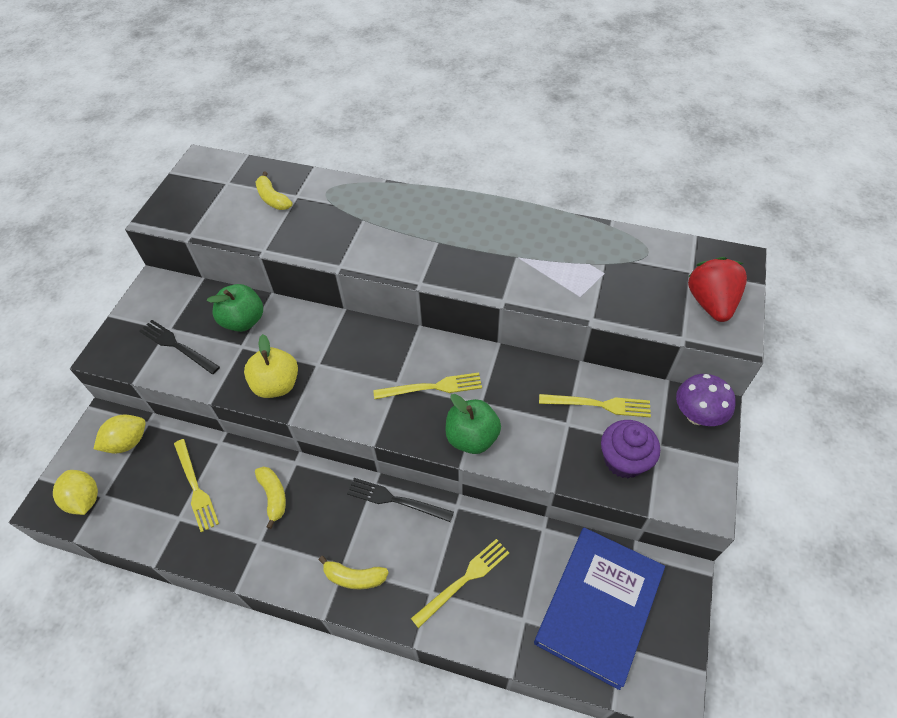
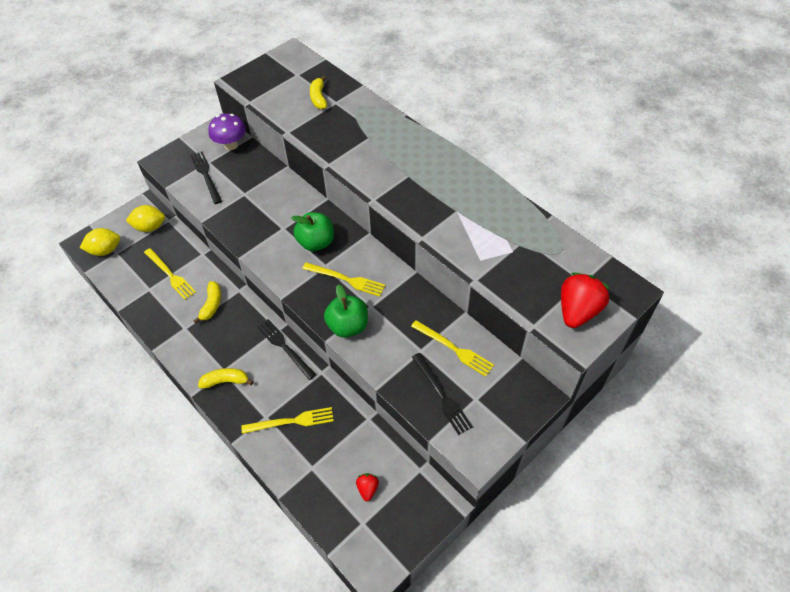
camera: 30 degrees right, 0 degrees up
(84, 499) = (105, 250): yellow lemon -> yellow lemon turned 75 degrees clockwise
(195, 487) = (170, 275): yellow fork -> yellow fork turned 45 degrees counterclockwise
(243, 321) = (257, 177): green apple -> green apple (316, 242)
(276, 385) = (248, 229): yellow apple -> none
(354, 577) = (226, 381): yellow banana -> yellow banana turned 135 degrees clockwise
(598, 606) = (367, 488): blue book -> red strawberry
(624, 460) = (442, 395): purple cupcake -> black fork
(697, 415) = (522, 393): purple mushroom -> purple mushroom (231, 145)

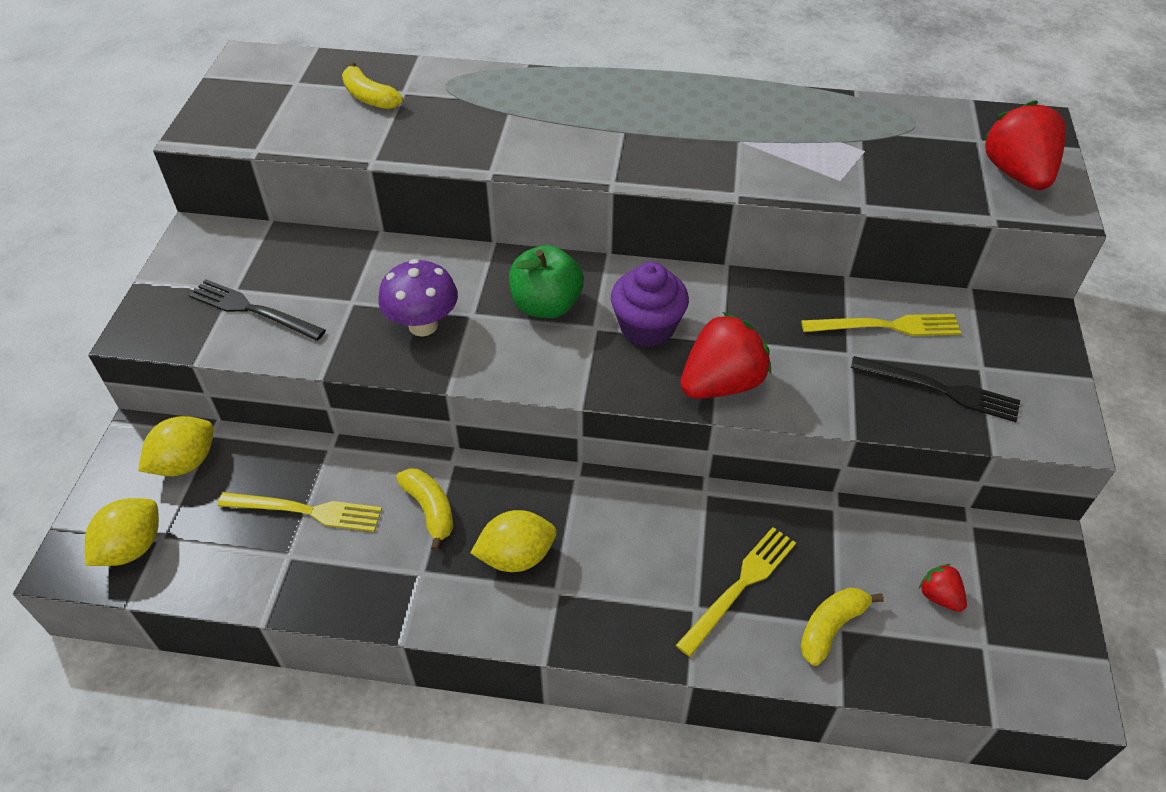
camera: 40 degrees left, 5 degrees down
(223, 346) = (516, 556): none -> yellow lemon
(226, 381) = (578, 602): yellow banana -> yellow banana (831, 627)
(231, 145) = (249, 248): purple mushroom -> purple mushroom (423, 325)
(285, 347) = (614, 494): black fork -> none
(346, 279) = (647, 327): yellow fork -> purple cupcake
(348, 326) = (721, 383): green apple -> red strawberry

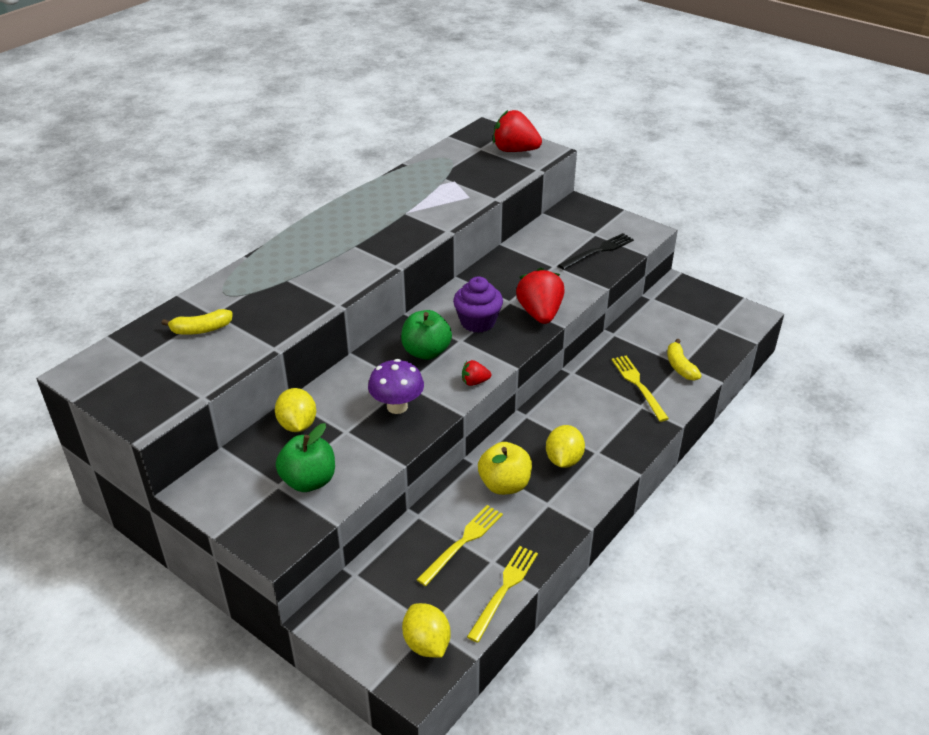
camera: 60 degrees left, 10 degrees down
(185, 462) = (371, 595): yellow lemon -> yellow lemon (297, 425)
(253, 310) = (309, 481): black fork -> green apple
(430, 510) = (504, 484): yellow banana -> yellow apple
(886, 326) = (546, 247): yellow fork -> yellow fork (504, 590)
(939, 596) = (684, 326): red strawberry -> red strawberry (474, 382)

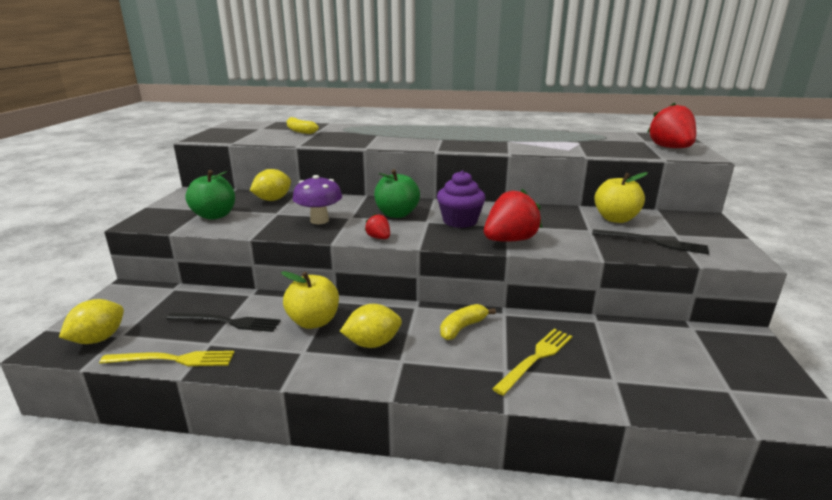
camera: 60 degrees right, 15 degrees down
(462, 542) = (227, 322): yellow fork -> black fork
(544, 242) = (615, 219): none -> yellow apple
(680, 366) = (608, 380): yellow banana -> yellow banana (462, 328)

